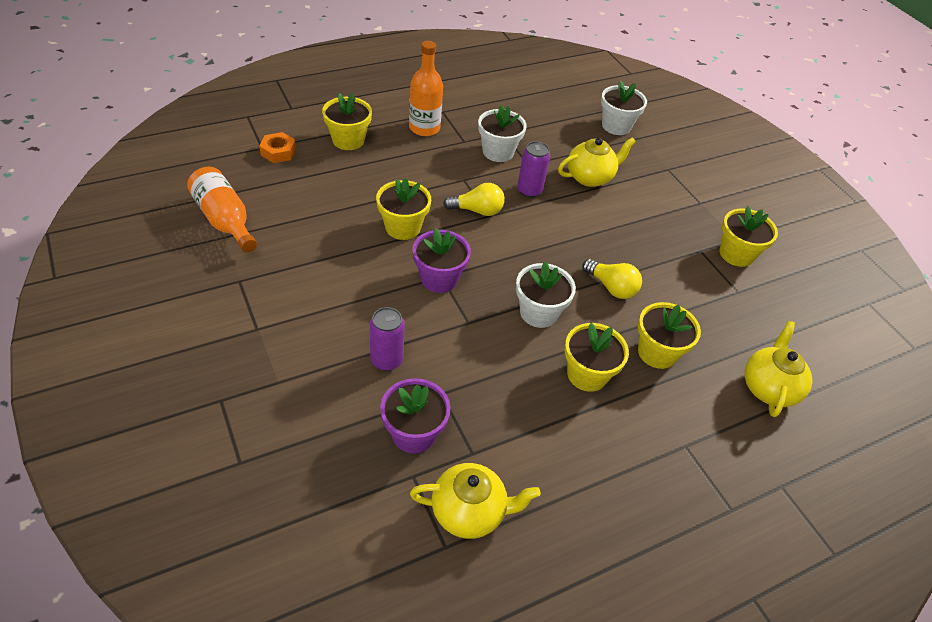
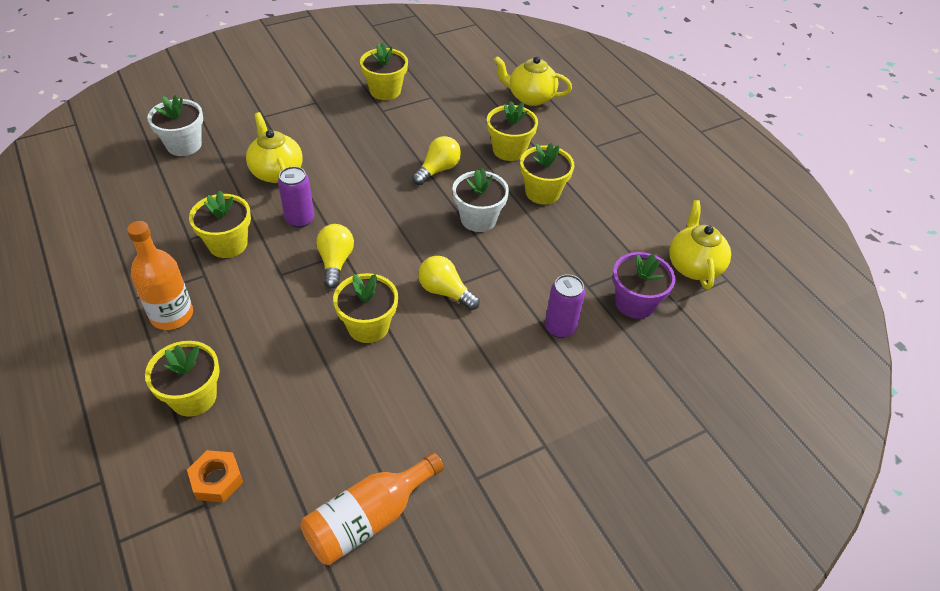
camera: 90 degrees left, 0 degrees up
(439, 279) = (445, 292): purple flower pot -> yellow light bulb
(498, 152) = (228, 244): white flower pot -> yellow flower pot

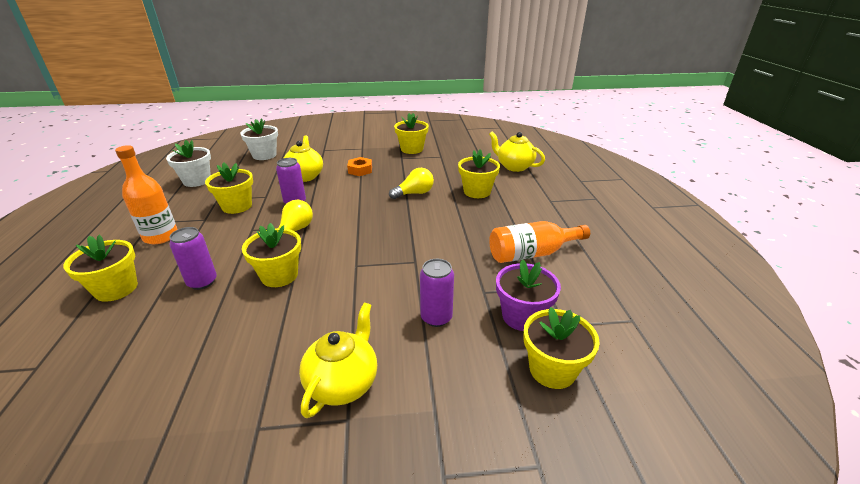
camera: 25 degrees right, 15 degrees down
(216, 480) = (64, 352): orange nut -> orange nut (360, 170)
(287, 359) = (202, 282): none -> purple can
(368, 519) = (132, 430): orange bottle -> orange bottle (531, 254)
(445, 292) = (358, 267): yellow light bulb -> none
(478, 219) = (422, 227): white flower pot -> white flower pot (197, 181)
(542, 192) = (486, 220): yellow flower pot -> yellow flower pot (552, 369)
(693, 266) = (600, 300): yellow teapot -> yellow teapot (343, 383)

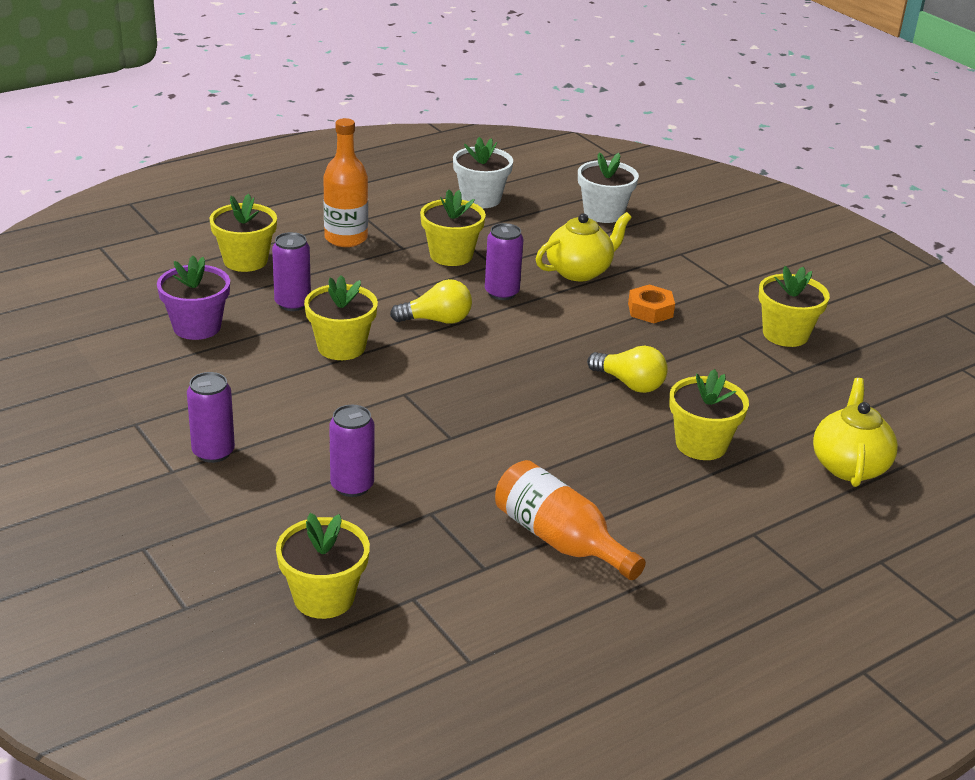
camera: 60 degrees right, 0 degrees up
(343, 383) = (213, 452): yellow teapot -> purple can
(522, 316) = (404, 556): purple flower pot -> purple flower pot (197, 327)

